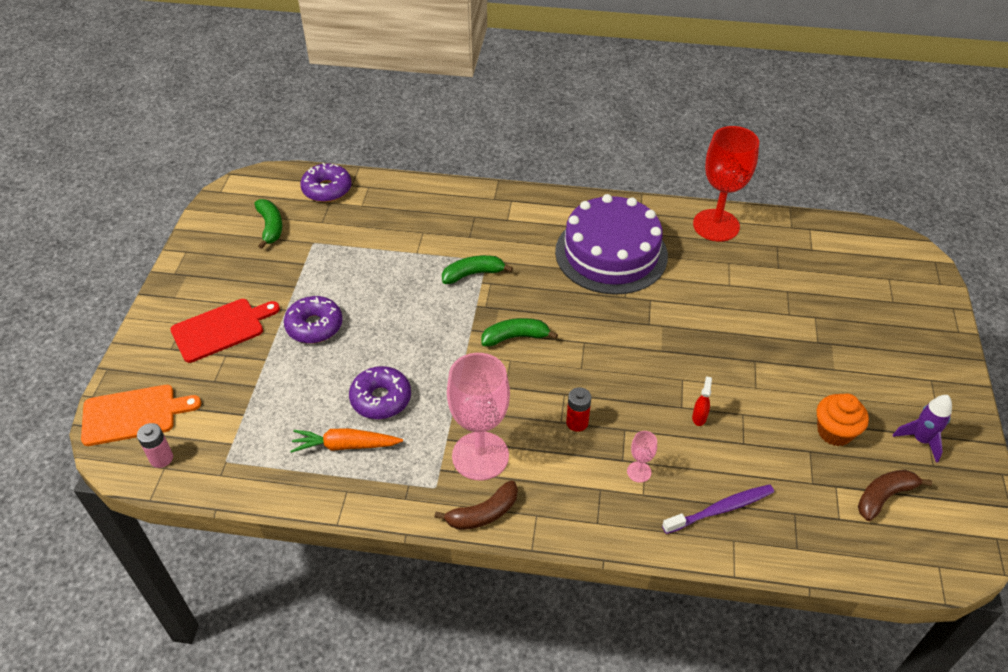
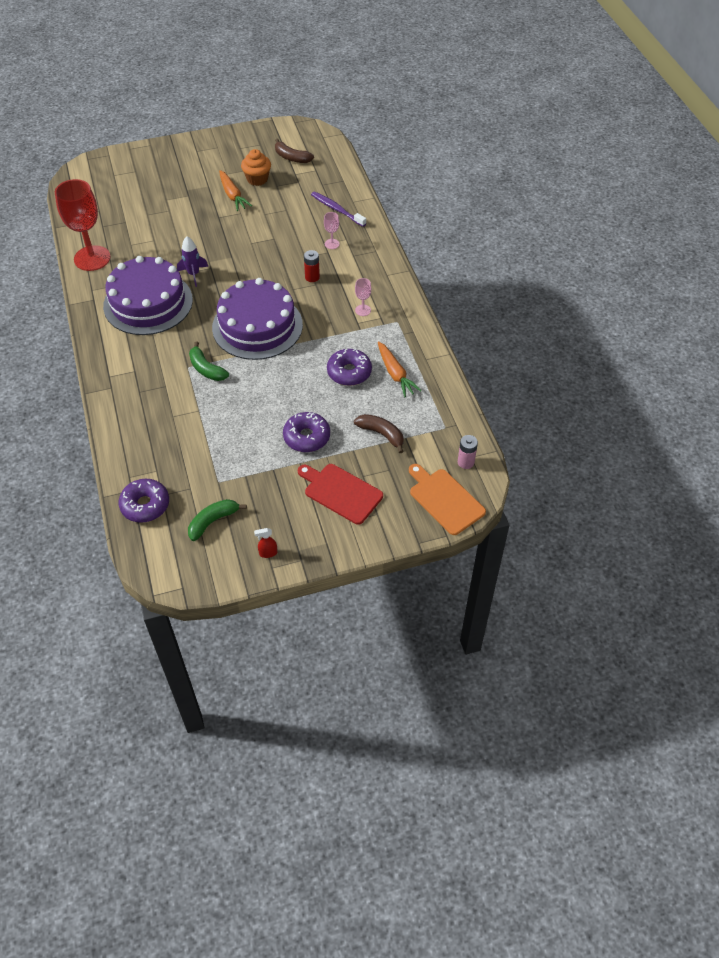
camera: 115 degrees left, 5 degrees up
(480, 456) = (363, 310): pink goblet -> pink goblet, size x0.42
(483, 513) = (400, 296): brown banana -> brown banana (381, 434)
(515, 337) = (257, 326): green banana -> purple cake
(699, 417) = (277, 230): red spray bottle -> red spray bottle (268, 553)
(801, 390) = (233, 195): none -> orange carrot
(920, 440) = (245, 150): purple rocket -> purple rocket (193, 274)

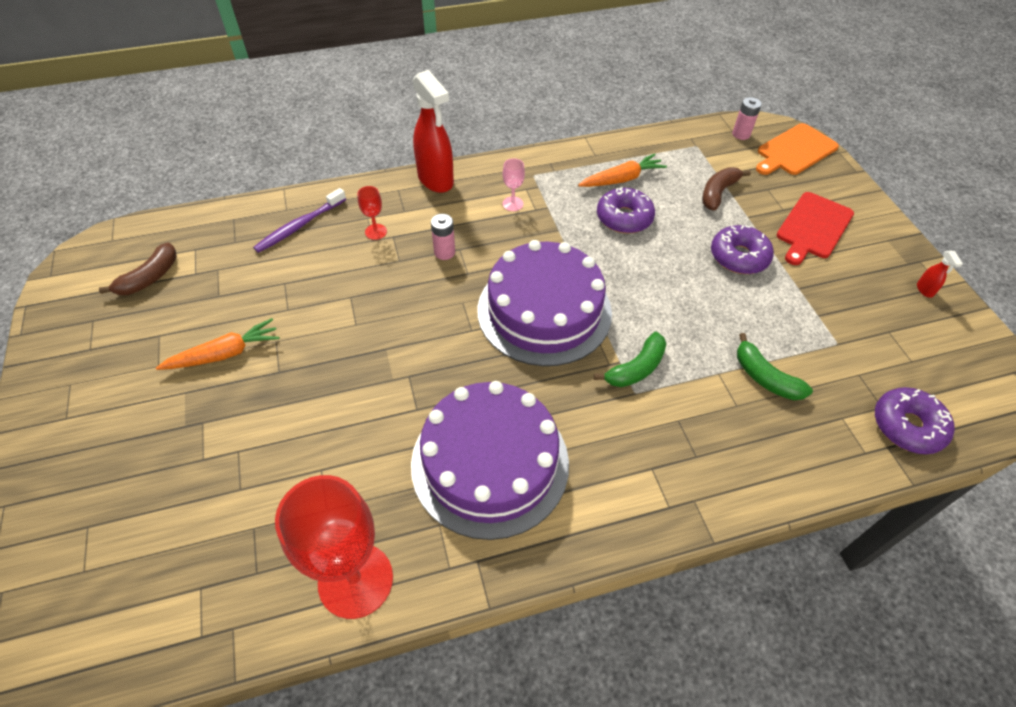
camera: 90 degrees left, 0 degrees up
(193, 274) = (423, 399): purple rocket -> none
(213, 521) = (902, 346): green banana -> green banana (765, 377)
(257, 179) = (191, 321): orange cupcake -> none
(312, 277) = (444, 252): red battery -> pink battery
(332, 244) = (376, 232): pink goblet -> red goblet
(387, 269) = (436, 180): none -> red spray bottle

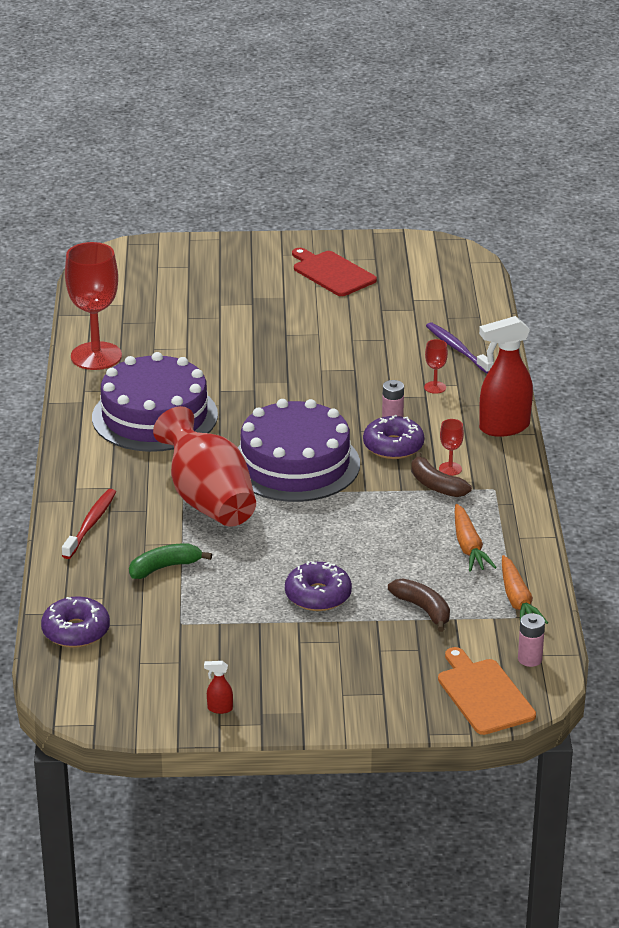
camera: 105 degrees right, 20 degrees down
(150, 278) = (415, 280): brown banana -> brown banana (436, 485)
(225, 353) = (314, 312): orange carrot -> orange carrot (518, 601)
(512, 204) = (450, 469): pink goblet -> red goblet
(624, 218) = (404, 534): purple donut -> purple donut (393, 446)
(636, 368) = (208, 500): green banana -> red vase
(729, 467) = (91, 524): none -> red toothbrush
(813, 227) = (342, 662): red cutting board -> red cutting board (332, 273)

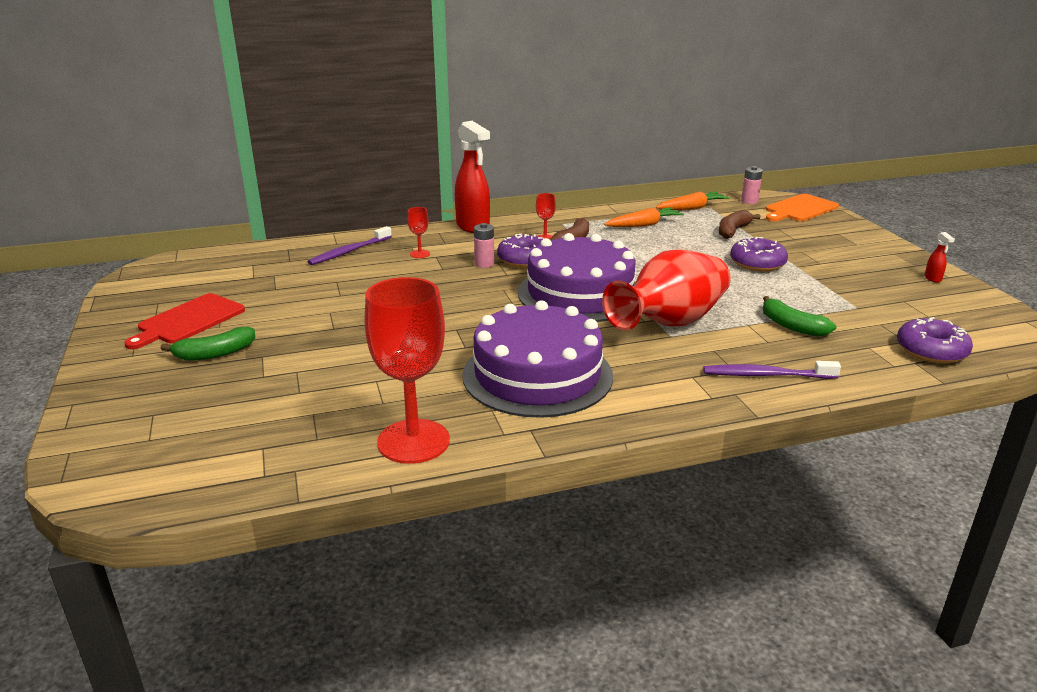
camera: 105 degrees left, 5 degrees down
(91, 524) = (766, 375): red toothbrush -> purple toothbrush
(266, 285) = (215, 354): none -> green banana

